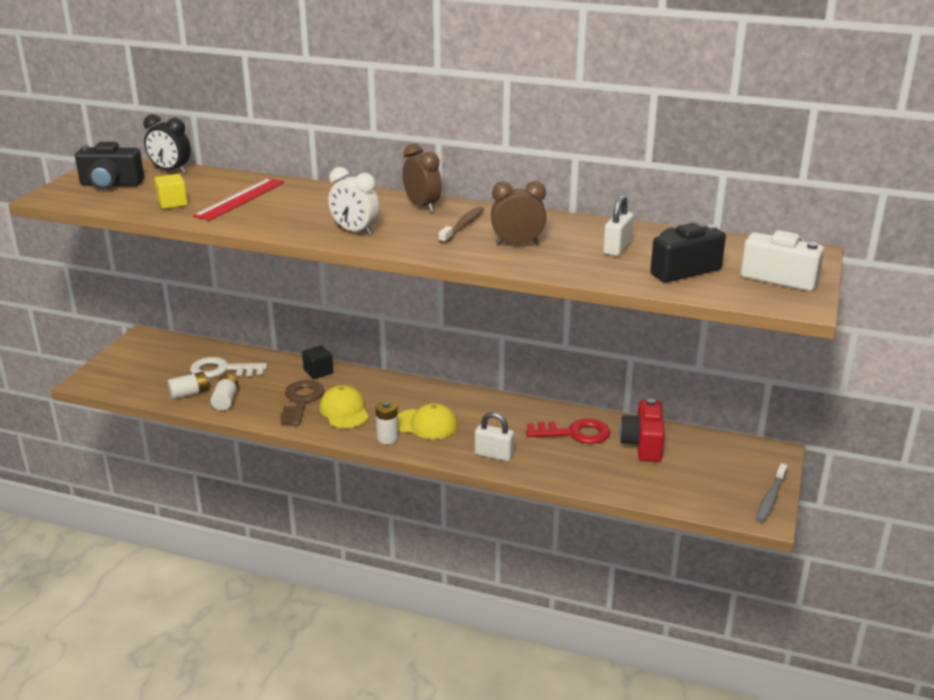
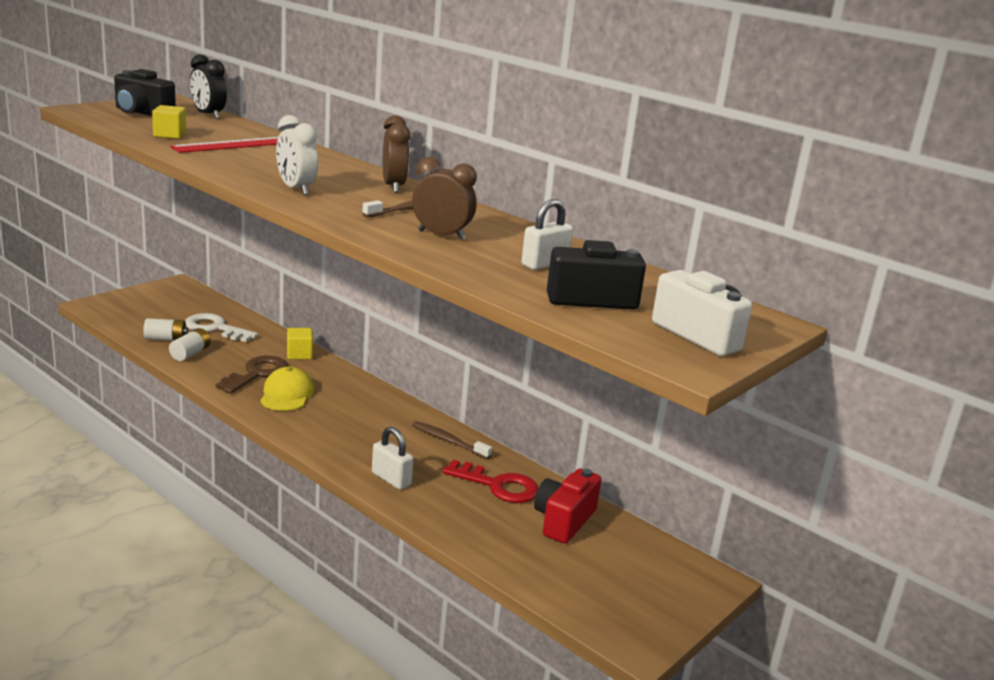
camera: 20 degrees right, 5 degrees down
(318, 372) = (299, 354): black cube -> yellow cube
(387, 438) = (302, 430): white battery -> none
(426, 424) = (352, 430): yellow cap -> none
(507, 409) = (449, 441): none -> brown toothbrush
(771, 498) = (664, 626): grey toothbrush -> none

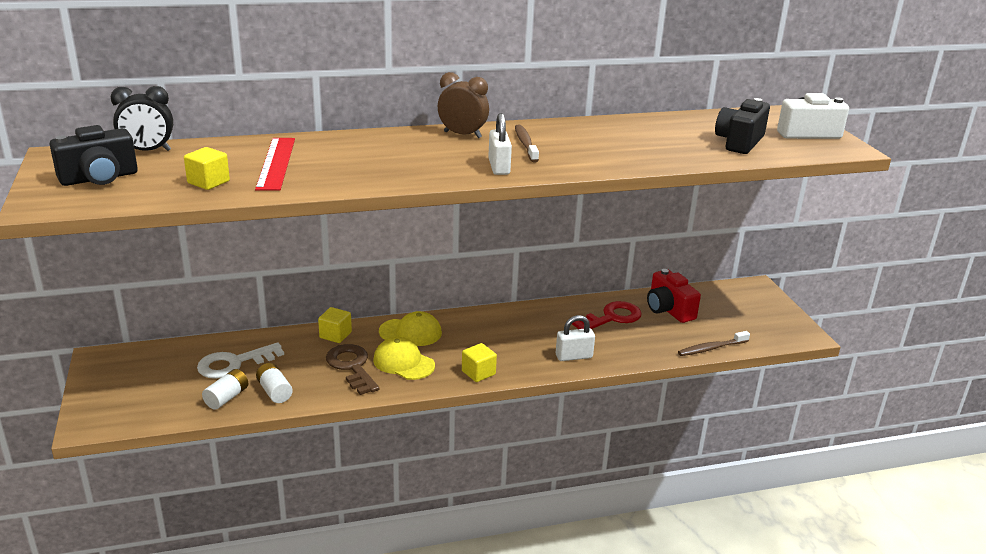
camera: 55 degrees left, 5 degrees up
(296, 189) = (442, 169): white clock -> none
(306, 434) = (478, 373): none -> yellow cube
(341, 385) = (410, 332): none -> yellow cap
(441, 235) = (593, 149): brown clock -> none
(449, 441) = (538, 315): brown toothbrush -> brown toothbrush (712, 348)
(544, 264) = (670, 136): white padlock -> white padlock (499, 167)

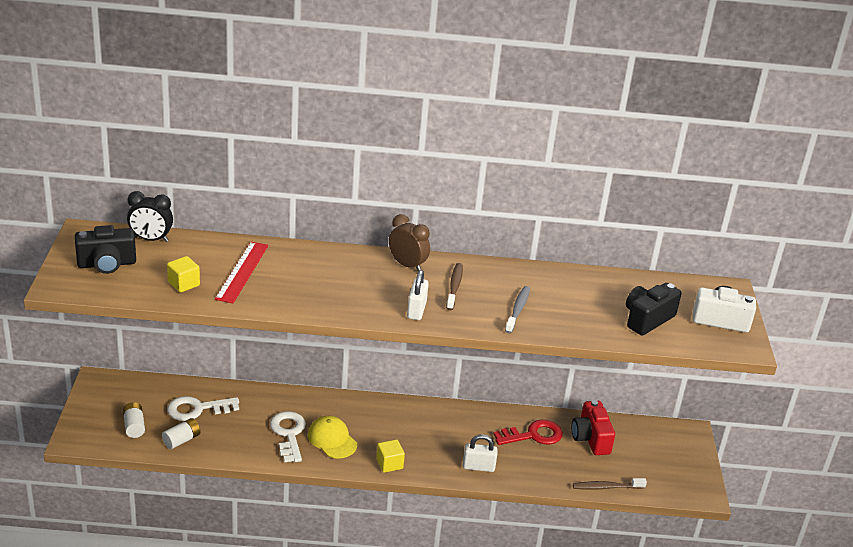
camera: 15 degrees right, 5 degrees up
(274, 391) = (220, 443): white battery -> white battery (134, 426)
(335, 335) = (287, 399): yellow cube -> none
(352, 367) = (288, 434): brown key -> white key
(410, 332) = (350, 411): yellow cap -> none
(606, 152) = (517, 310): none -> grey toothbrush

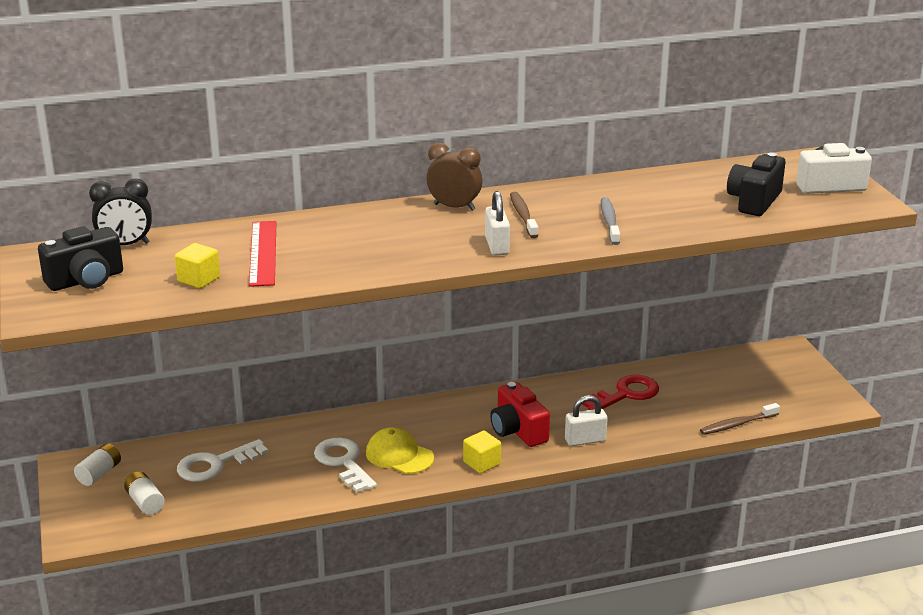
camera: 15 degrees left, 5 degrees down
(181, 440) = (215, 502): white battery -> white battery (99, 474)
(590, 438) = (690, 382): red camera -> red camera (518, 431)

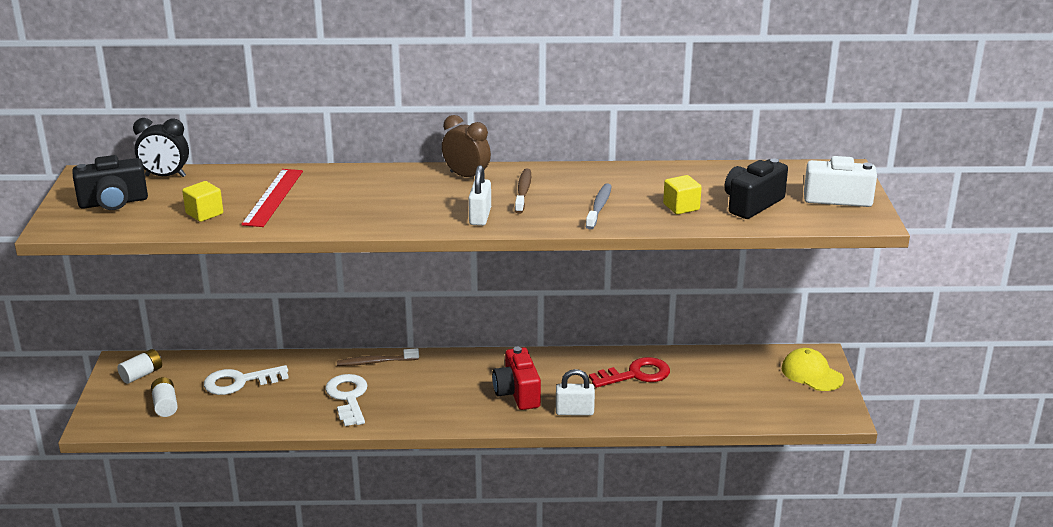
camera: 15 degrees right, 0 degrees up
(399, 455) = (400, 399): yellow cap -> yellow cap (811, 374)
(482, 463) = (469, 417): yellow cube -> yellow cube (681, 207)
(737, 424) = (728, 419): brown toothbrush -> brown toothbrush (376, 362)

